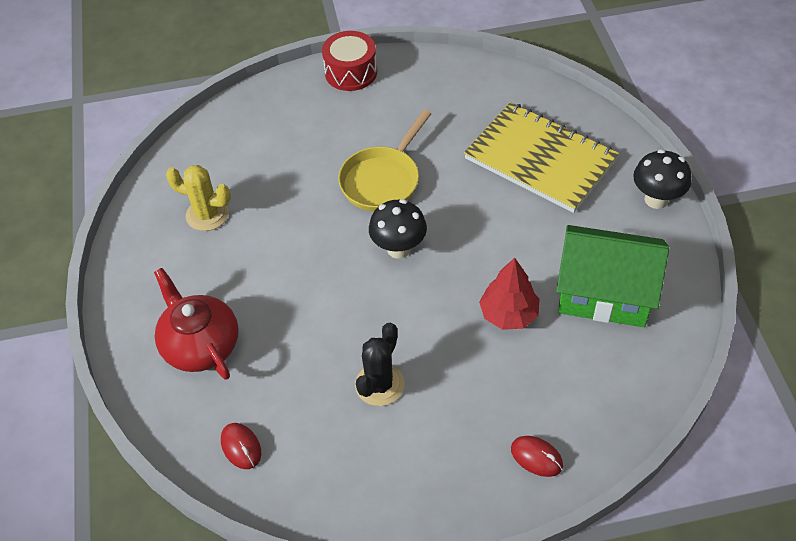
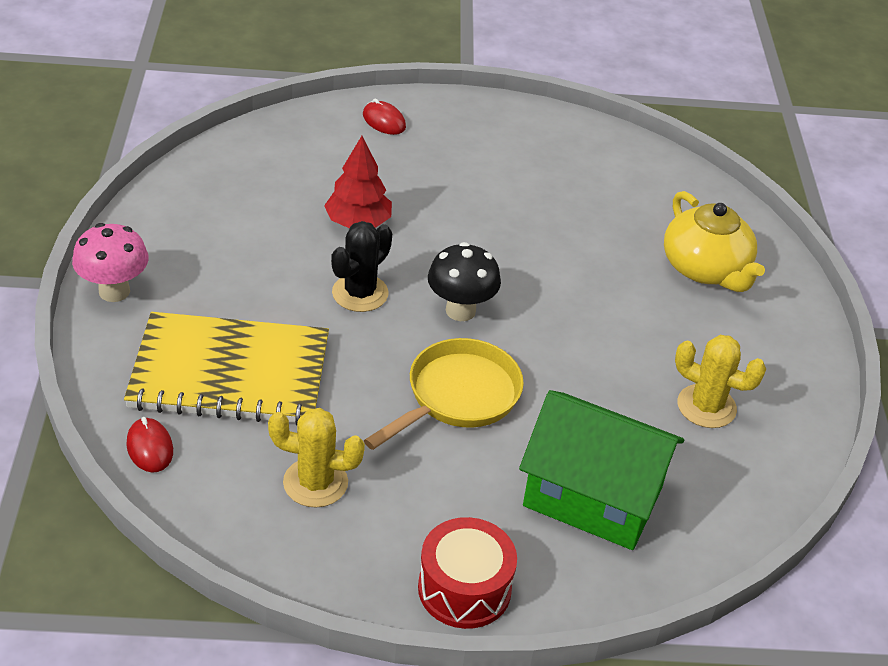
camera: 175 degrees left, 10 degrees down
(200, 344) = (705, 269): red teapot -> yellow teapot
(241, 447) = (660, 183): red mouse -> red mouse (150, 448)
(379, 384) = (515, 197): black cactus -> black cactus (360, 293)
(454, 106) = (315, 483): none -> yellow cactus
(540, 159) = (230, 373): yellow notebook -> yellow notebook turned 45 degrees counterclockwise
(604, 294) = (244, 217): green house -> green house (592, 497)
(656, 199) = (114, 291): black mushroom -> pink mushroom

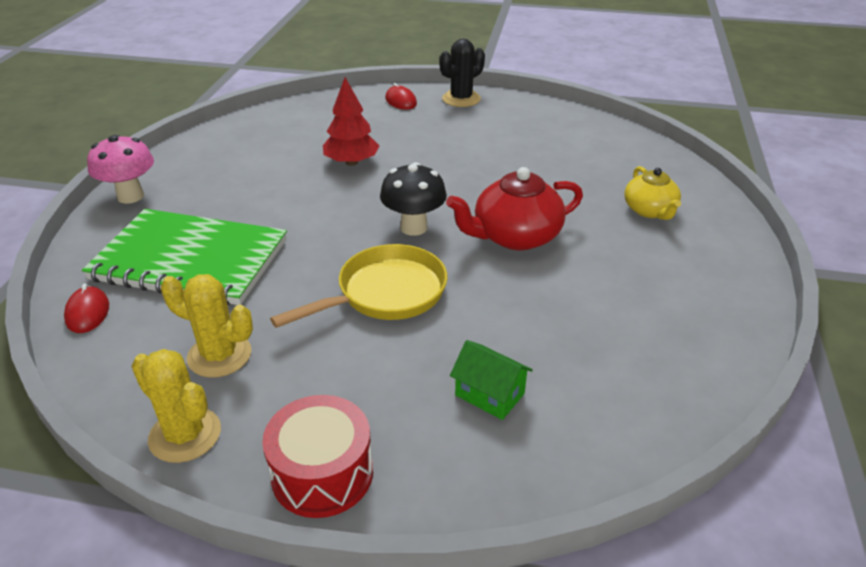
camera: 15 degrees right, 5 degrees down
(230, 373) = (190, 260): yellow notebook -> green notebook
(360, 293) = (331, 210): black cactus -> black cactus (461, 99)
(572, 314) = (515, 236): none -> red teapot
(592, 497) = (489, 394): green house -> green house, size x0.46
(705, 269) = (649, 210): yellow teapot -> yellow teapot, size x0.64
(706, 406) = (629, 321): yellow cactus -> yellow cactus (185, 435)

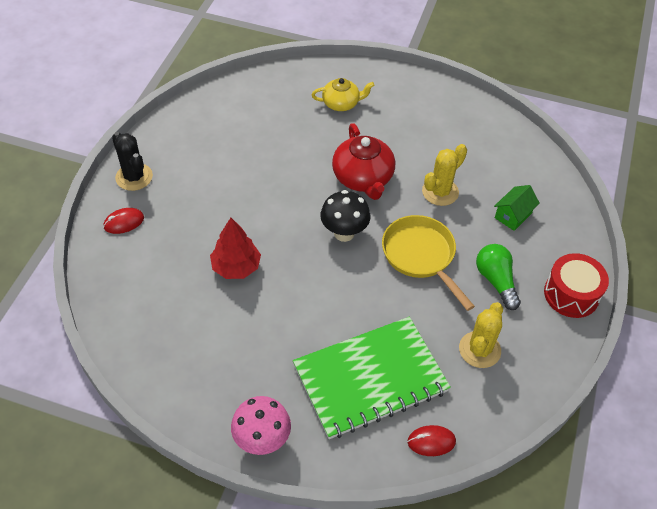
camera: 85 degrees left, 15 degrees up
(185, 435) = (547, 362): yellow cactus -> yellow cactus (440, 192)
(190, 260) = (370, 379): green notebook -> green notebook turned 45 degrees clockwise
(346, 373) = (496, 281): none -> green light bulb

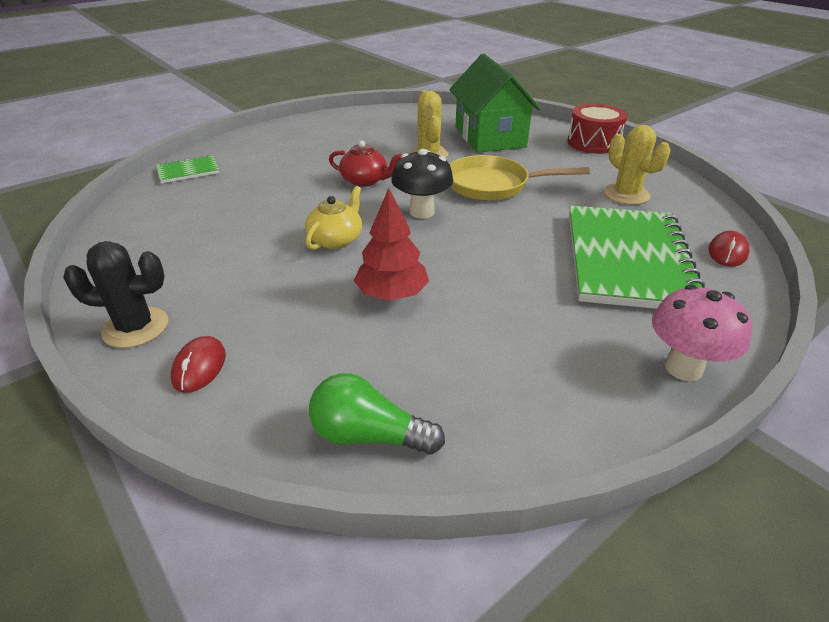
camera: 55 degrees left, 15 degrees down
(296, 80) = (188, 171): none -> green notebook
(341, 103) = (258, 161): yellow teapot -> yellow teapot (336, 239)
(363, 178) = (365, 181): red teapot -> red teapot, size x0.64
(496, 281) = (553, 164): green light bulb -> green light bulb (369, 435)
(513, 215) = (489, 137): green house -> green house, size x2.19

